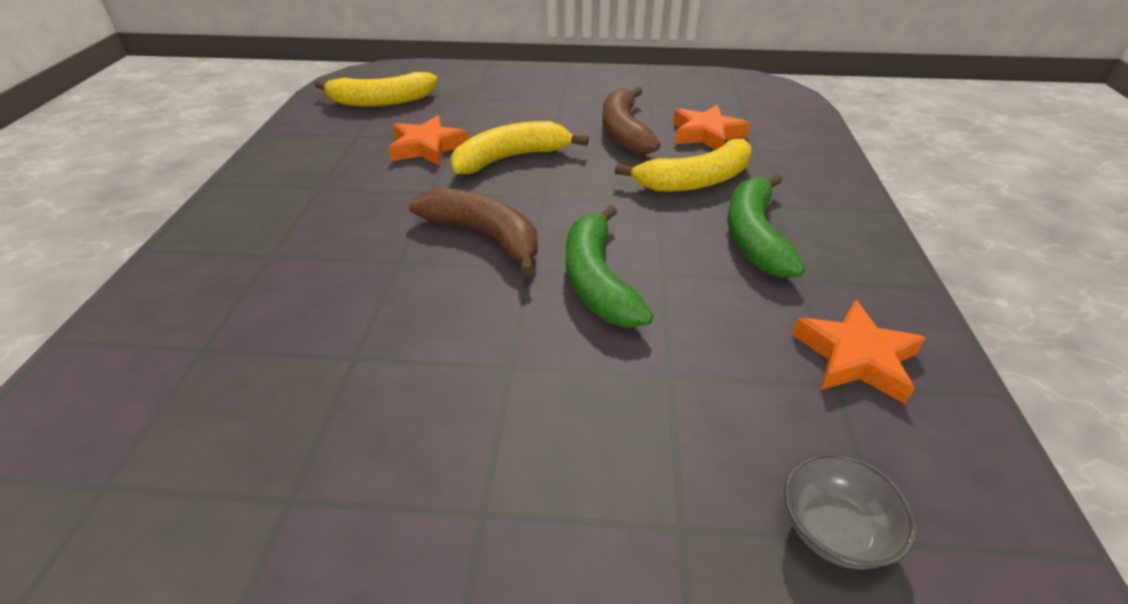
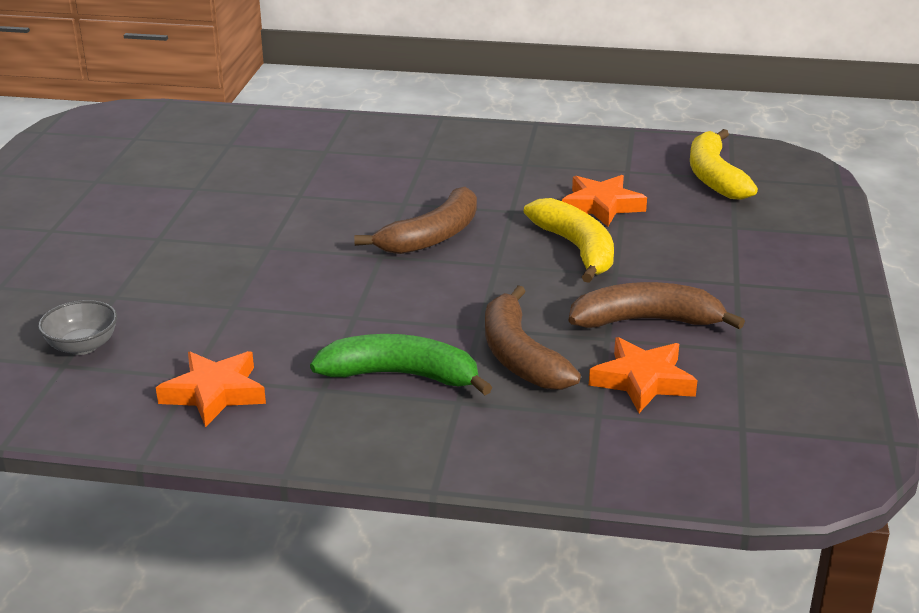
camera: 95 degrees right, 10 degrees down
(597, 280) = (354, 284): green banana -> none
(695, 180) = (520, 356): yellow banana -> brown banana

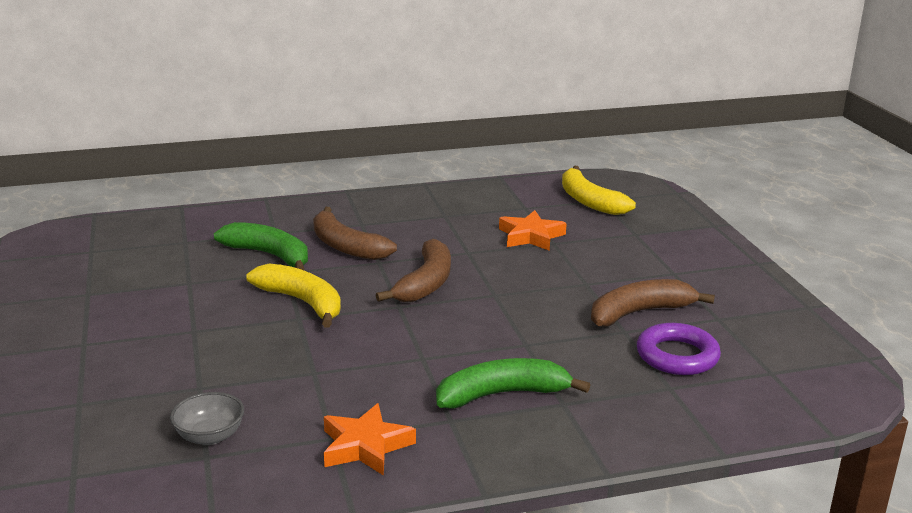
camera: 25 degrees left, 5 degrees down
(298, 174) = (269, 255): none -> green banana
(520, 356) = (575, 358): brown banana -> brown banana (346, 246)
(576, 249) = (542, 271): yellow banana -> yellow banana (302, 302)
(643, 381) = (677, 356): orange star -> purple ring

